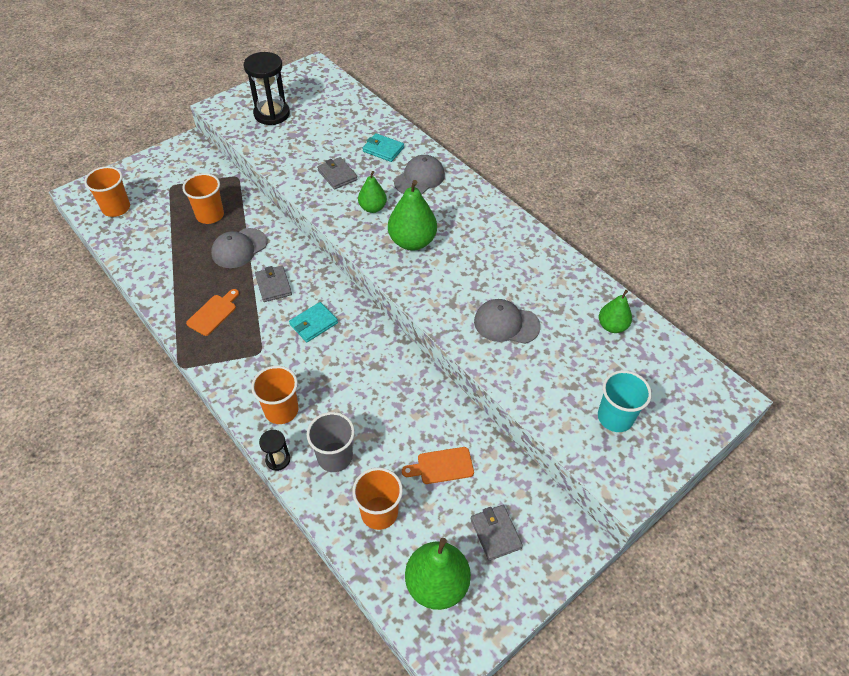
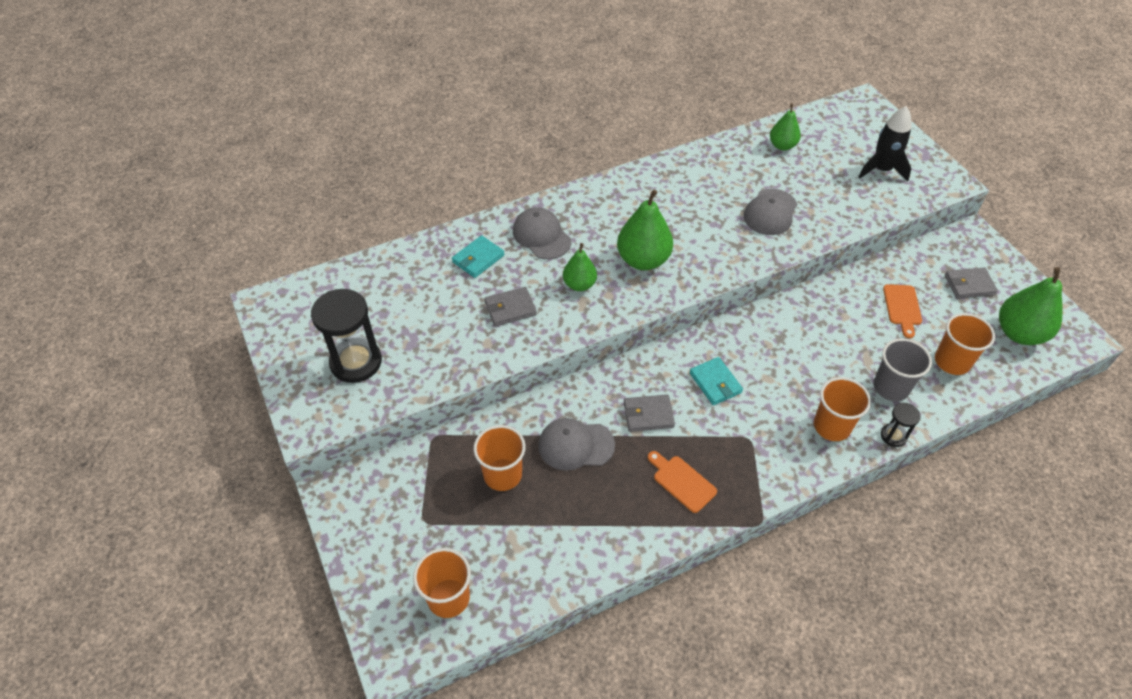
camera: 75 degrees left, 0 degrees up
(239, 248) = (575, 445): grey cap -> grey cap turned 120 degrees clockwise
(615, 417) = (881, 170): turquoise cup -> black rocket

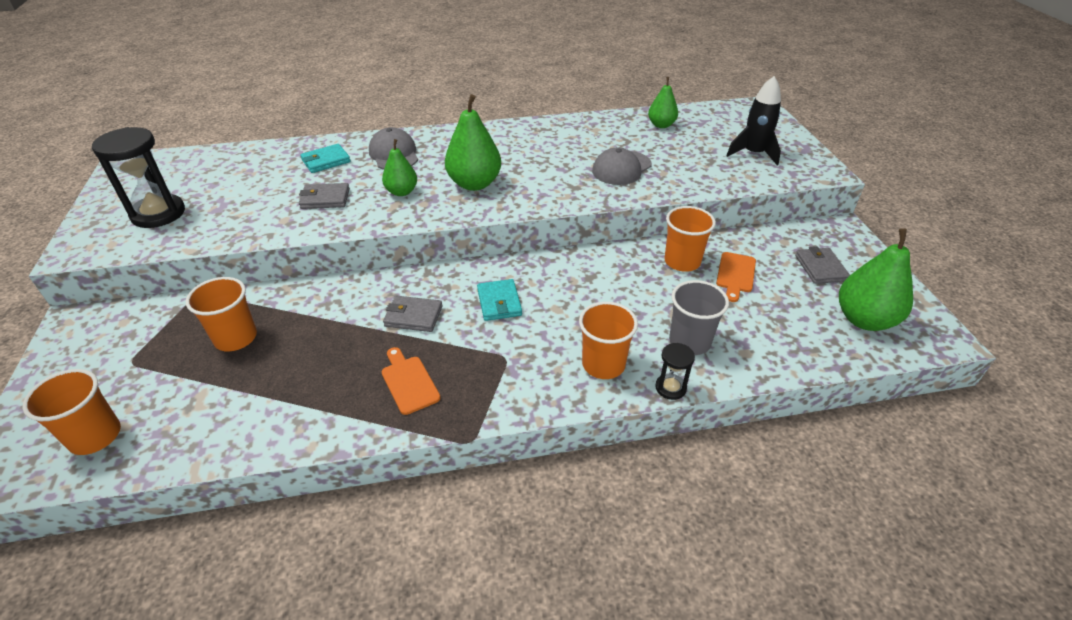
camera: 15 degrees right, 10 degrees down
(575, 445) = (324, 328): grey cap -> none
(952, 361) = (772, 331): orange cup -> orange cup (682, 261)
(969, 285) = (820, 268): grey wallet -> grey wallet turned 75 degrees clockwise

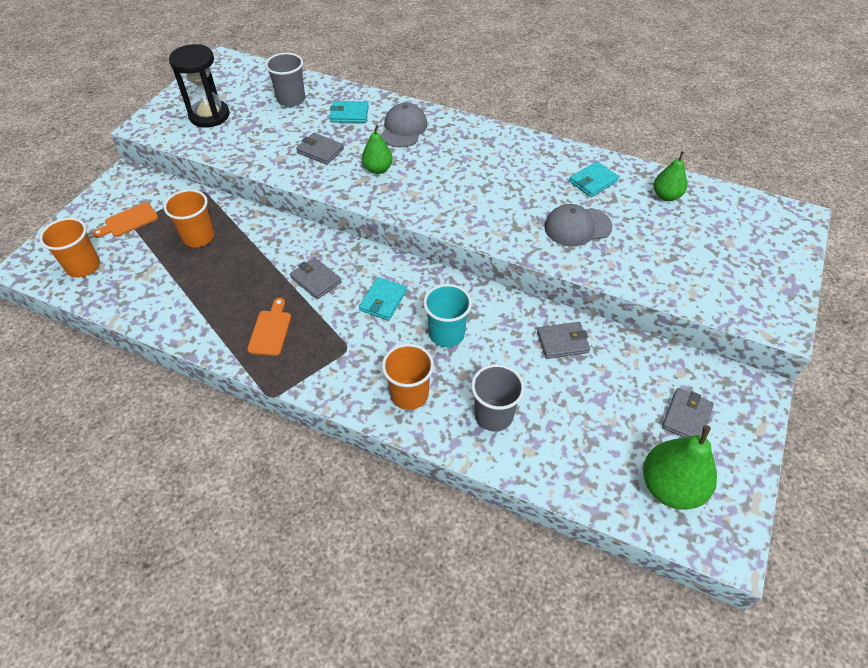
camera: 35 degrees right, 10 degrees up
(247, 169) = (291, 99): none -> grey cup
(474, 184) = (438, 186): green pear -> none
(584, 301) = (446, 334): none -> turquoise cup
(598, 135) = (593, 181): none -> turquoise wallet
(670, 388) = (439, 443): black hourglass -> none
(682, 261) = (562, 342): orange cup -> grey wallet
(735, 274) = (597, 379): orange cutting board -> orange cutting board (128, 221)
(753, 154) = (726, 269): black rocket -> none

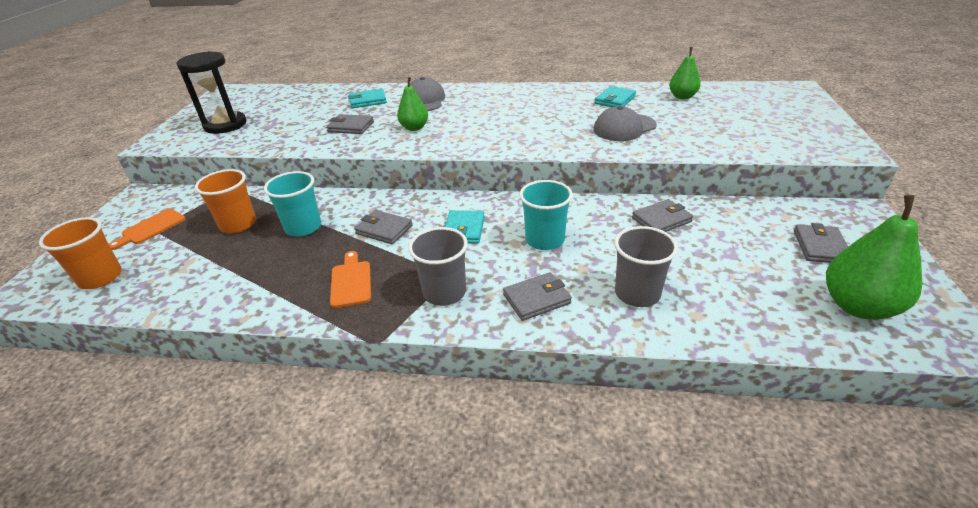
camera: 15 degrees left, 15 degrees down
(250, 257) = (303, 227): none -> turquoise cup
(291, 99) = (306, 102): grey cup -> grey cup (444, 292)
(409, 394) = (536, 299): orange cup -> grey wallet

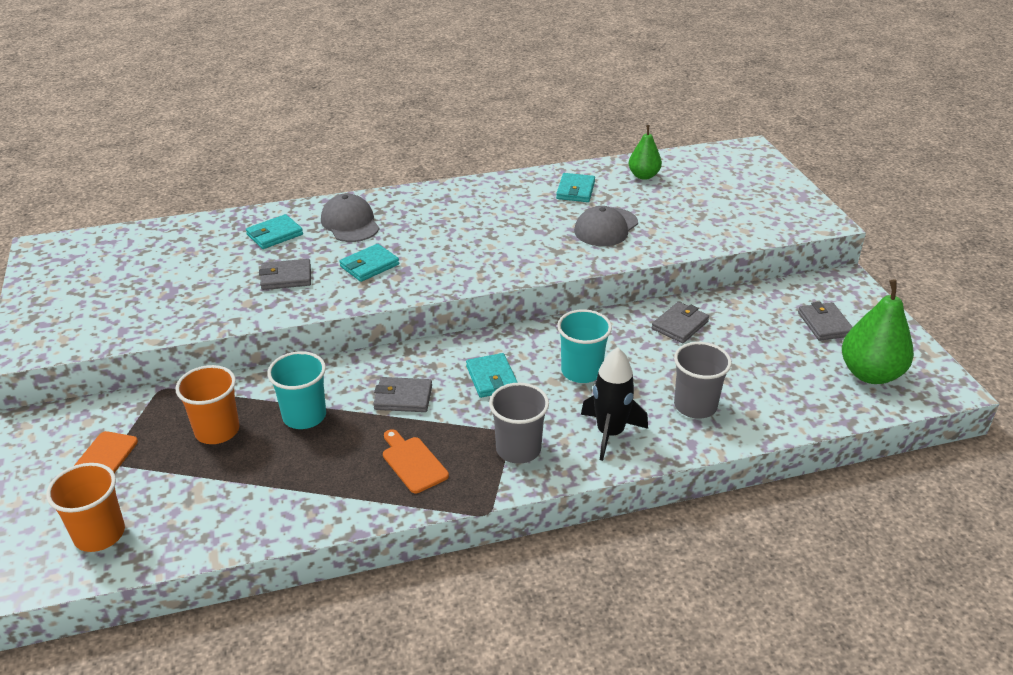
camera: 25 degrees left, 0 degrees up
(225, 125) = (103, 303): black hourglass -> none
(414, 128) = (369, 265): green pear -> turquoise wallet
(536, 299) = (610, 433): grey wallet -> black rocket

